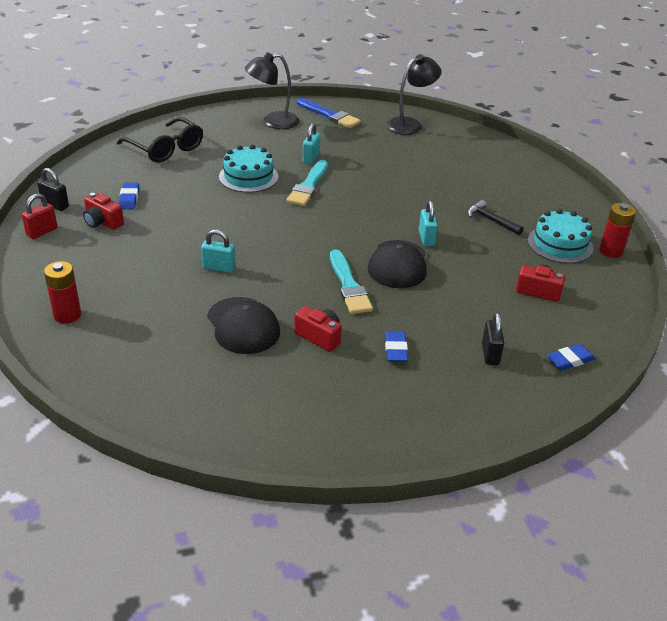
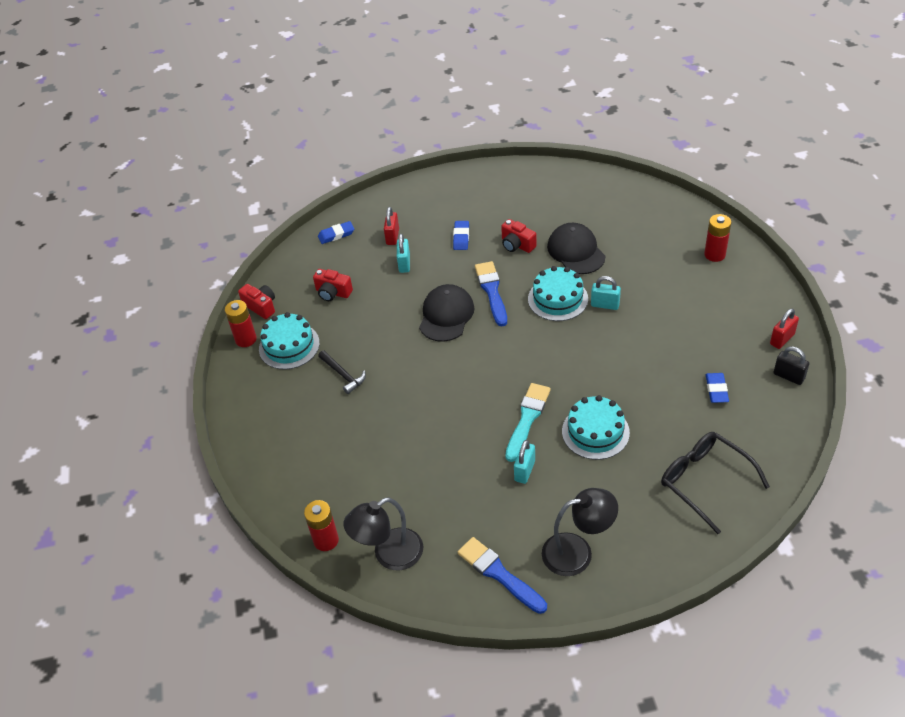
camera: 170 degrees left, 10 degrees up
(102, 222) = (729, 354): red camera -> red camera (261, 306)
(271, 275) = (558, 299): none -> turquoise cake
(349, 286) = (492, 291): turquoise brush -> blue brush
(426, 238) = (414, 347): turquoise padlock -> turquoise padlock (404, 264)
(460, 131) = (326, 540): none -> red battery
(490, 354) = (392, 237): black padlock -> red padlock

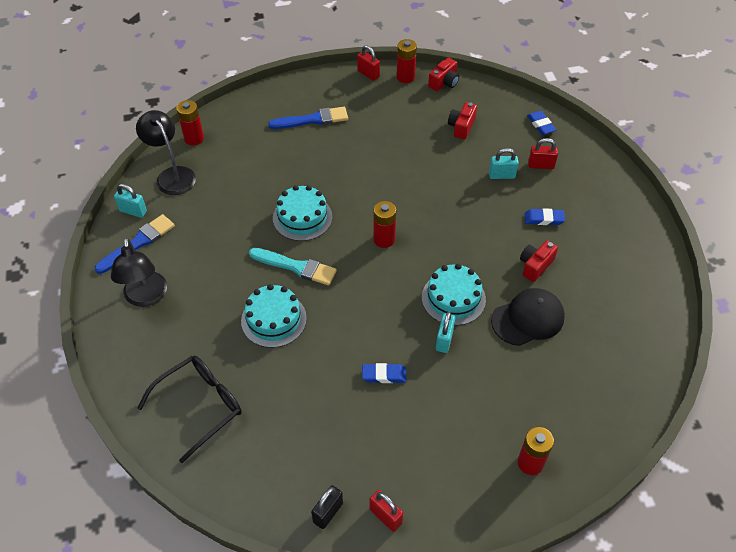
camera: 85 degrees right, 5 degrees up
(234, 373) = (368, 74): none -> red padlock
(289, 346) = (396, 103): turquoise cake -> turquoise cake (302, 217)
(343, 375) = (360, 139): black hammer -> none
(446, 315) = (431, 208): black cap -> none
(488, 350) = (384, 239): none -> red battery
(492, 291) = (464, 243): blue brush -> blue brush (312, 120)
(525, 471) = (237, 263): turquoise padlock -> turquoise padlock (133, 211)
(716, 390) = (315, 433): blue eraser -> blue eraser (384, 375)

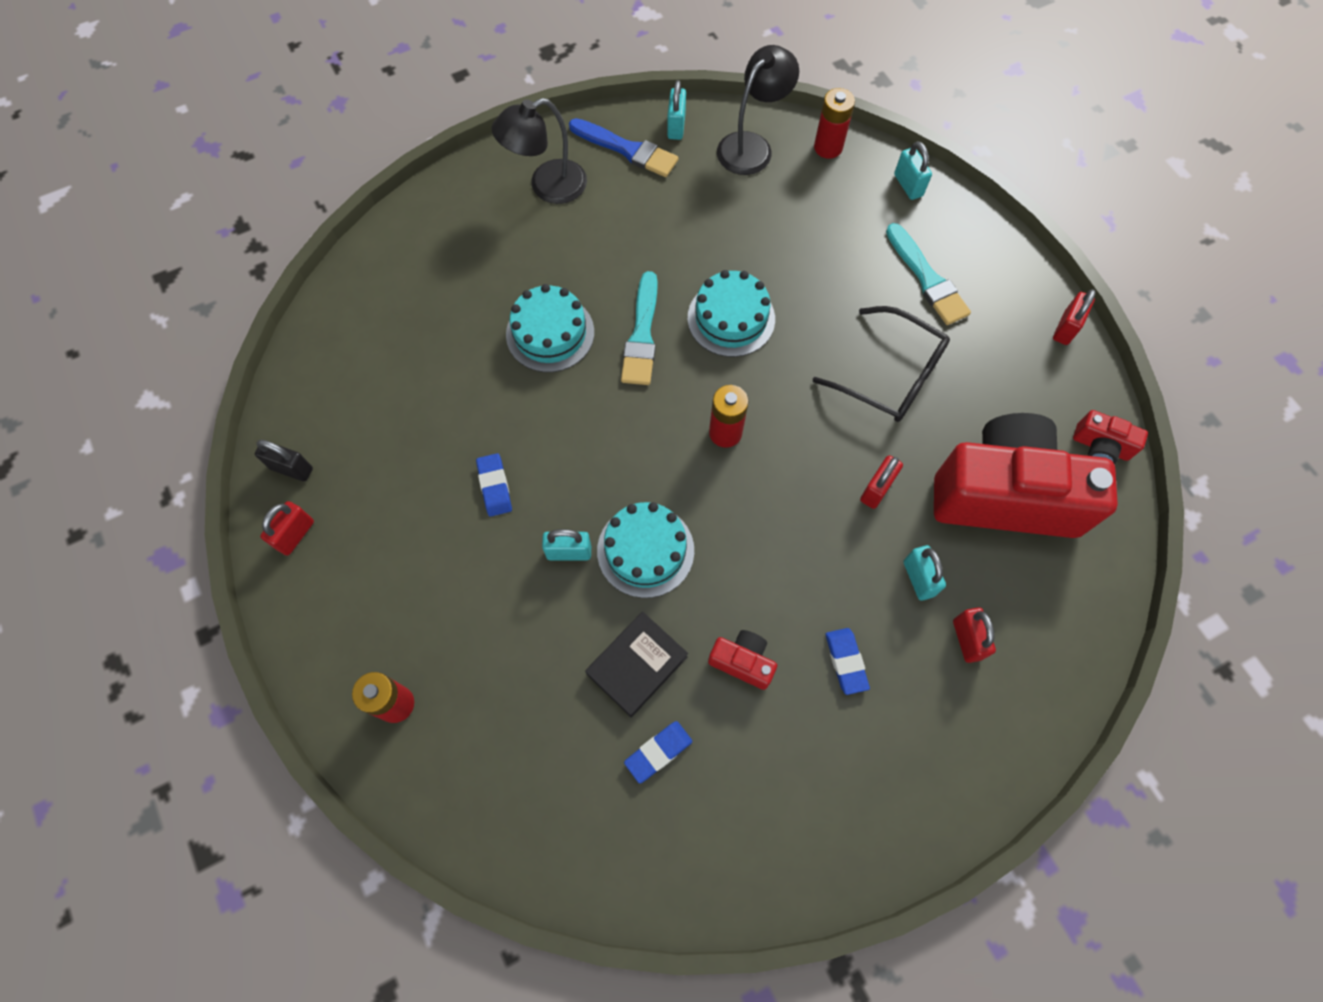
camera: 75 degrees right, 15 degrees up
(200, 406) = (408, 293): black glasses -> black glasses (890, 375)
(242, 110) = (908, 185): none -> turquoise padlock
(312, 120) = (927, 279): blue brush -> turquoise brush
(405, 77) = (1085, 384): red battery -> none
(443, 178) = (876, 489): none -> red padlock
(461, 127) = (1004, 495): red camera -> red camera, size x2.46
(528, 319) = (637, 665): black cap -> black book
(541, 125) = (1067, 625): blue eraser -> blue eraser (658, 752)

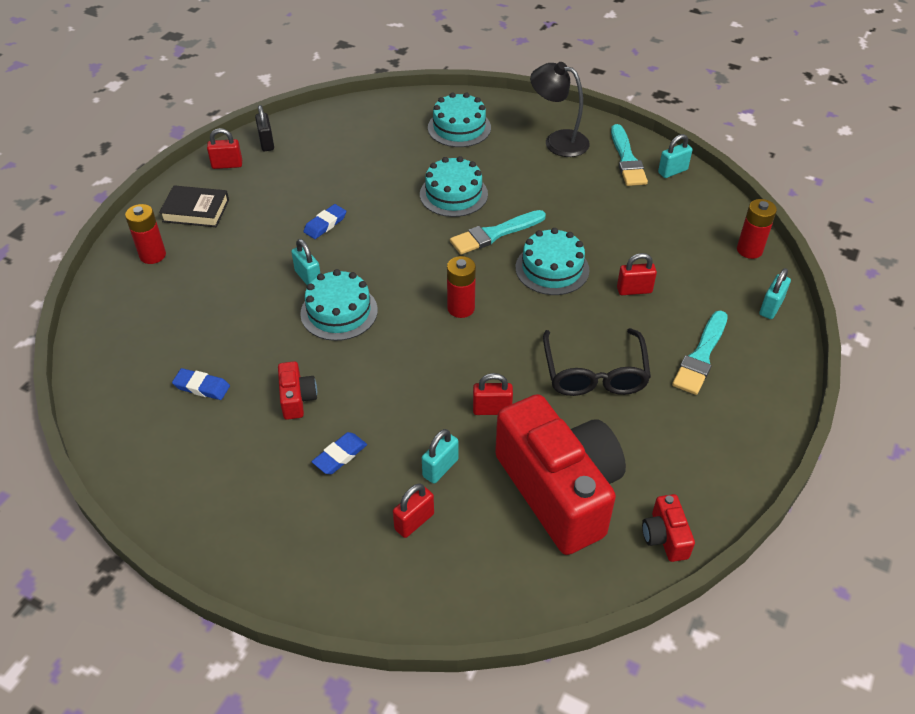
camera: 55 degrees right, 20 degrees down
(444, 259) = (459, 128): none -> turquoise cake
(627, 149) = (627, 159): blue brush -> turquoise brush
(637, 665) = (255, 347): black book -> black book (196, 210)
(752, 146) = (702, 212): black lamp -> none
(1065, 328) = (752, 463): red padlock -> red padlock (634, 290)

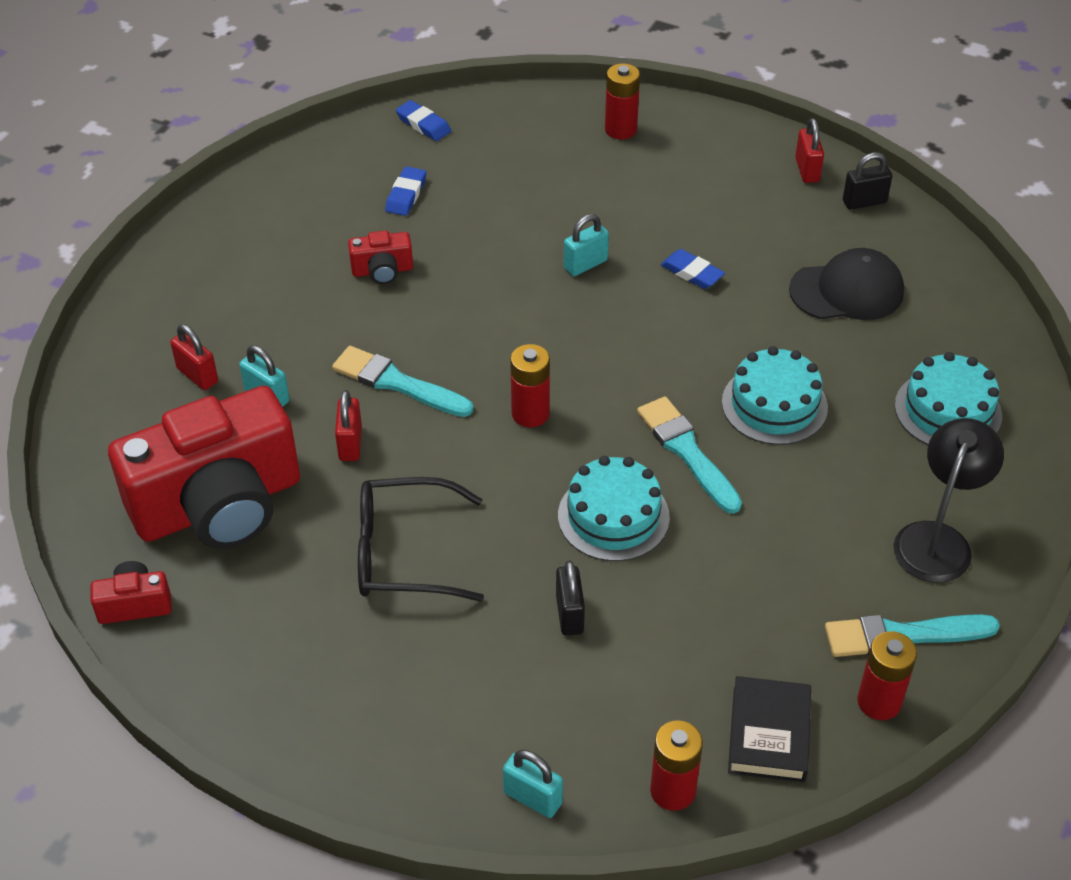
camera: 90 degrees right, 0 degrees up
(196, 210) = (708, 154): black book -> black book (769, 734)
(339, 312) = (523, 296): turquoise cake -> none
(340, 455) = (296, 311): blue eraser -> blue eraser (423, 124)
(352, 157) = (847, 291): none -> black cap
(634, 290) = (569, 614): red padlock -> black padlock
(672, 171) = (879, 702): turquoise padlock -> red battery
(701, 356) = (430, 684): turquoise brush -> turquoise brush (397, 383)

